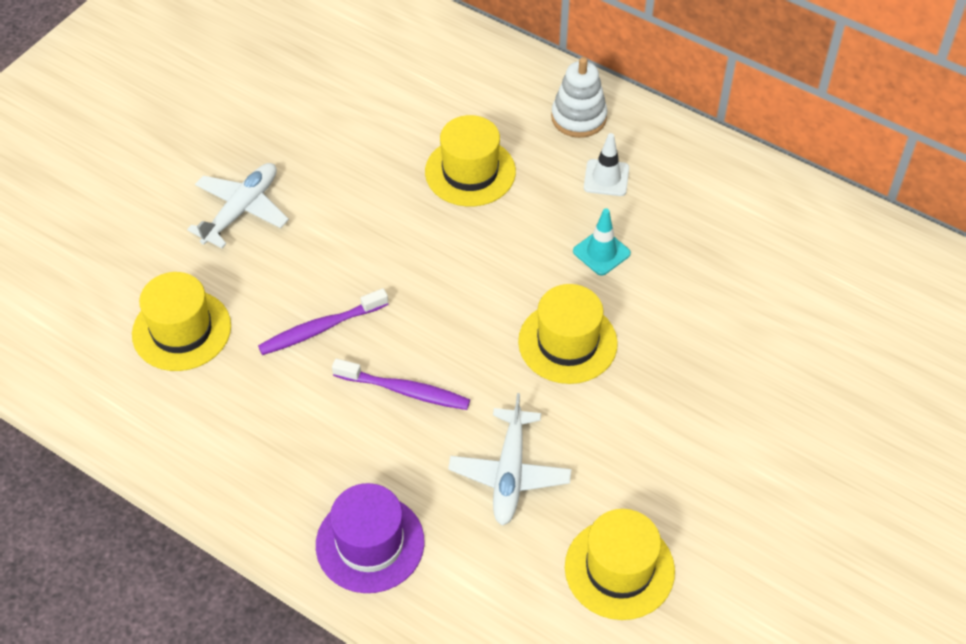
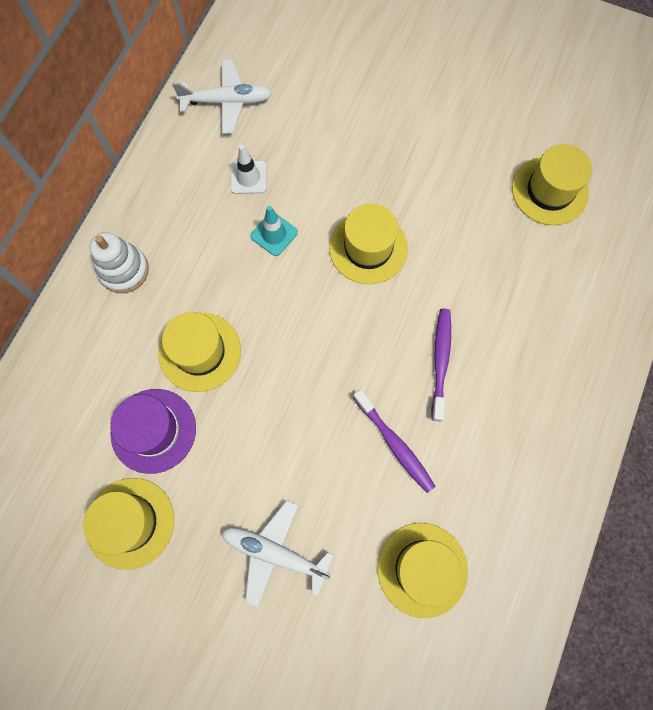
camera: 100 degrees left, 20 degrees up
(308, 104) = (130, 522): none -> yellow hat
(370, 543) = (579, 359): purple hat -> purple hat (153, 430)
(510, 473) = (494, 272): white plane -> white plane (226, 102)
(606, 178) = (192, 240): white traffic cone -> white traffic cone (248, 177)

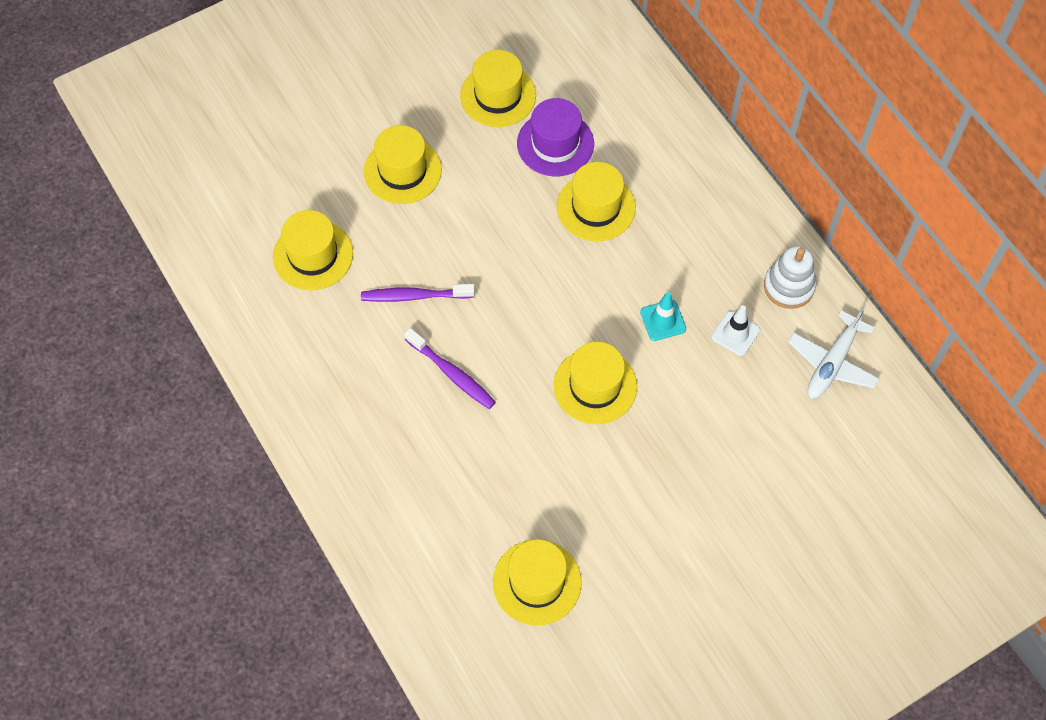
camera: 125 degrees right, 10 degrees down
(124, 270) = (710, 192): white stacking toy -> white stacking toy (788, 286)
(275, 553) = (402, 171): white plane -> yellow hat

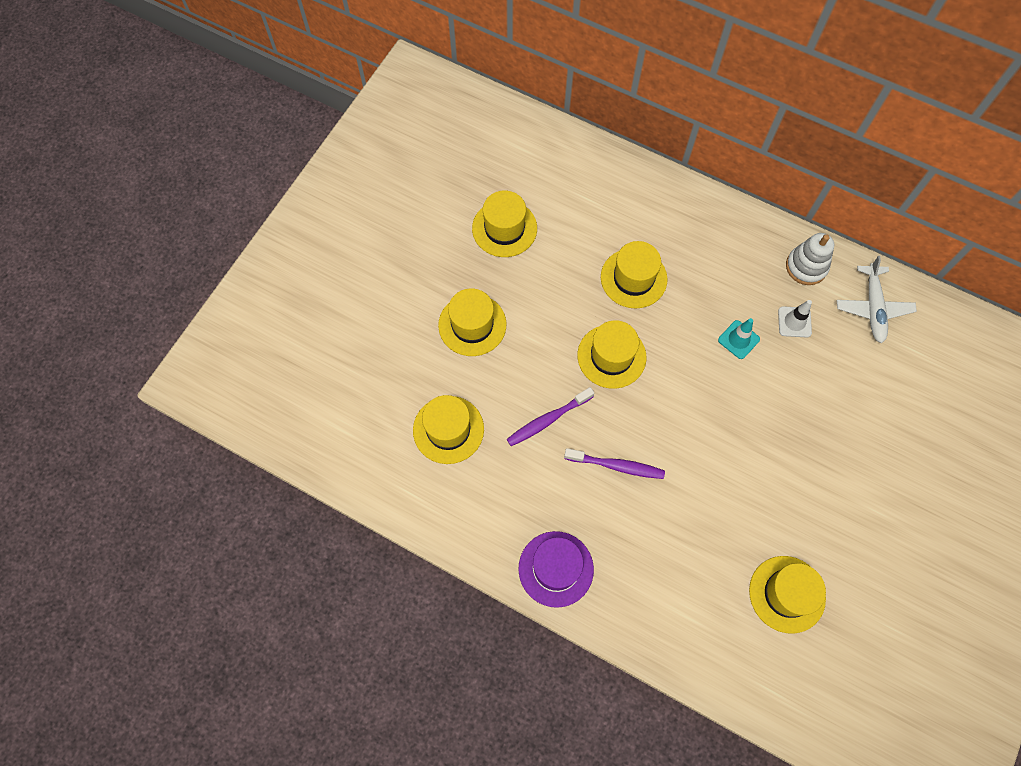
camera: 30 degrees left, 5 degrees up
(555, 144) = (571, 244): purple hat -> purple hat (556, 569)
(595, 386) = (725, 417): yellow hat -> yellow hat (611, 356)

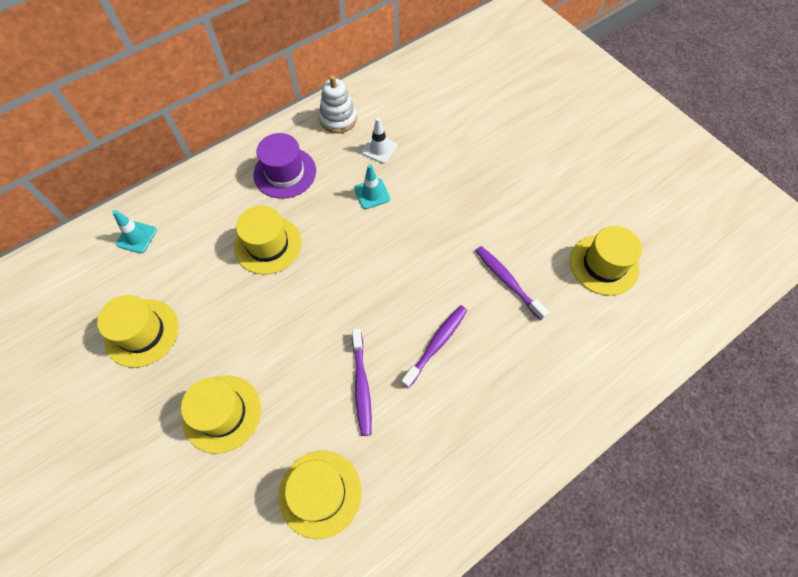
camera: 65 degrees left, 5 degrees down
(556, 569) = (512, 449): purple hat -> purple hat (285, 173)
(582, 172) = (137, 237): none -> turquoise traffic cone
(611, 356) = (330, 298): yellow hat -> none
(715, 505) = (507, 281): none -> purple toothbrush
(873, 307) = (397, 95): white plane -> none

